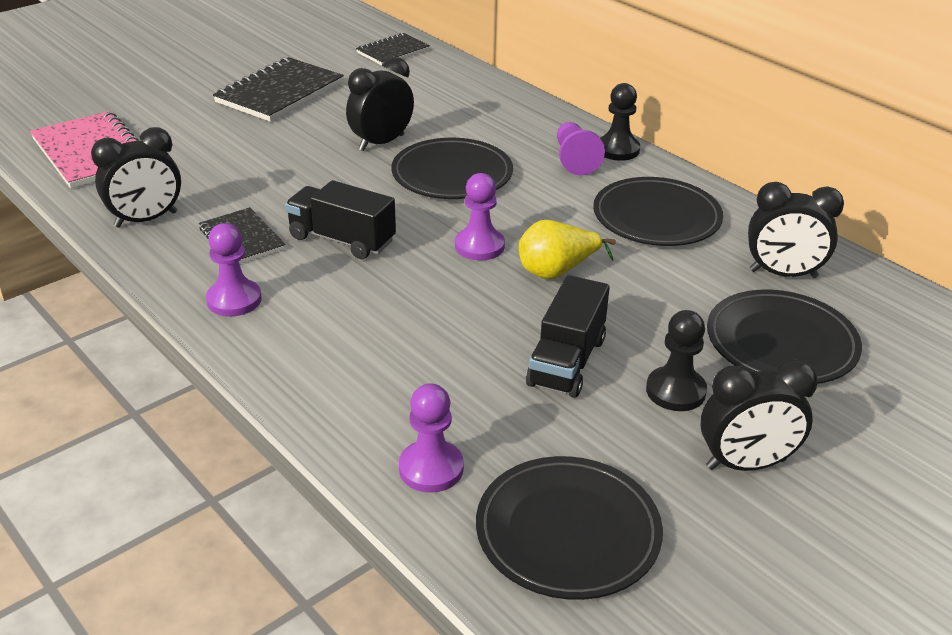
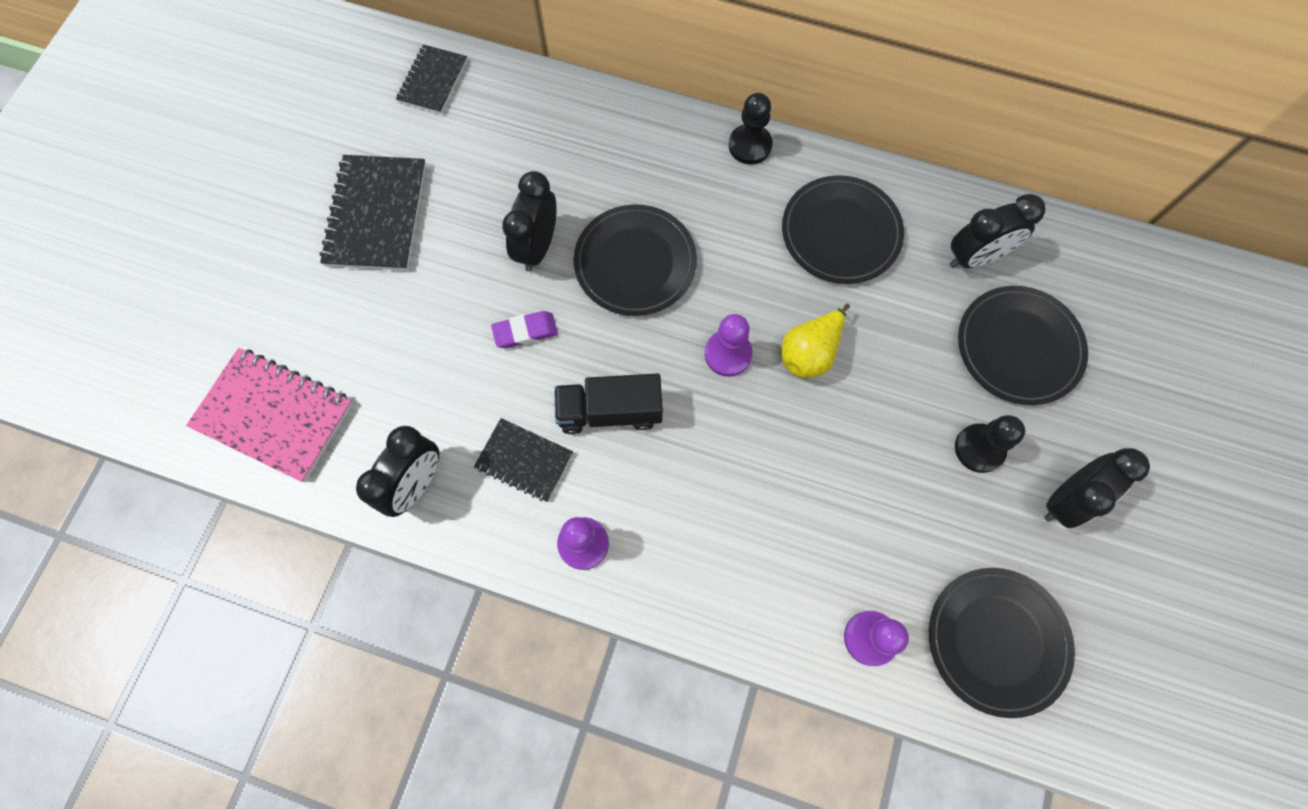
camera: 30 degrees left, 35 degrees up
(322, 178) = (525, 332): none -> purple eraser
(566, 362) = (886, 462): black truck -> none
(574, 160) = (724, 182): purple pawn -> none

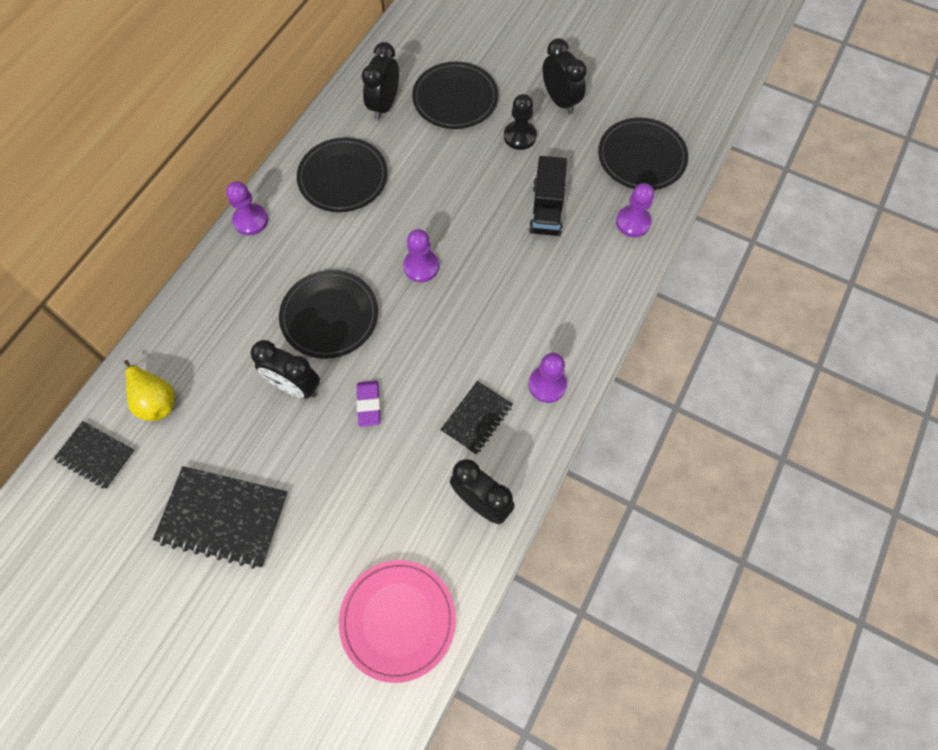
camera: 80 degrees left, 5 degrees down
(274, 415) = (398, 620): pink notebook -> pink plate
(610, 411) = (449, 352): black truck -> black truck (546, 209)
(750, 146) = (250, 220): black pawn -> purple pawn
(809, 353) = (432, 216): yellow pear -> yellow pear (155, 400)
(975, 257) = (384, 105): black clock -> black clock turned 150 degrees counterclockwise

